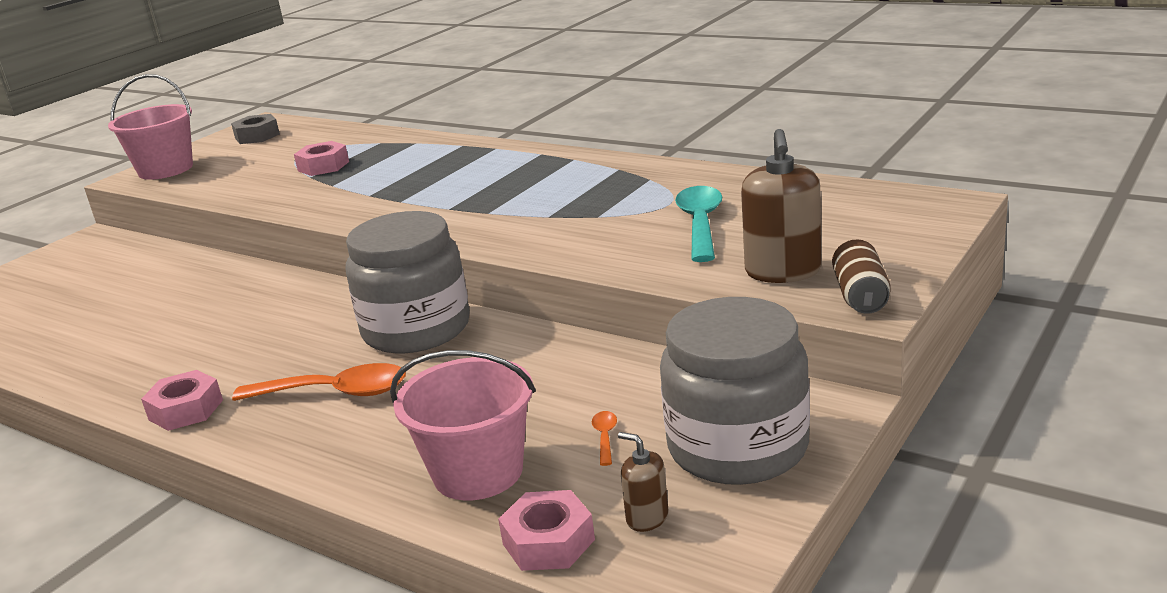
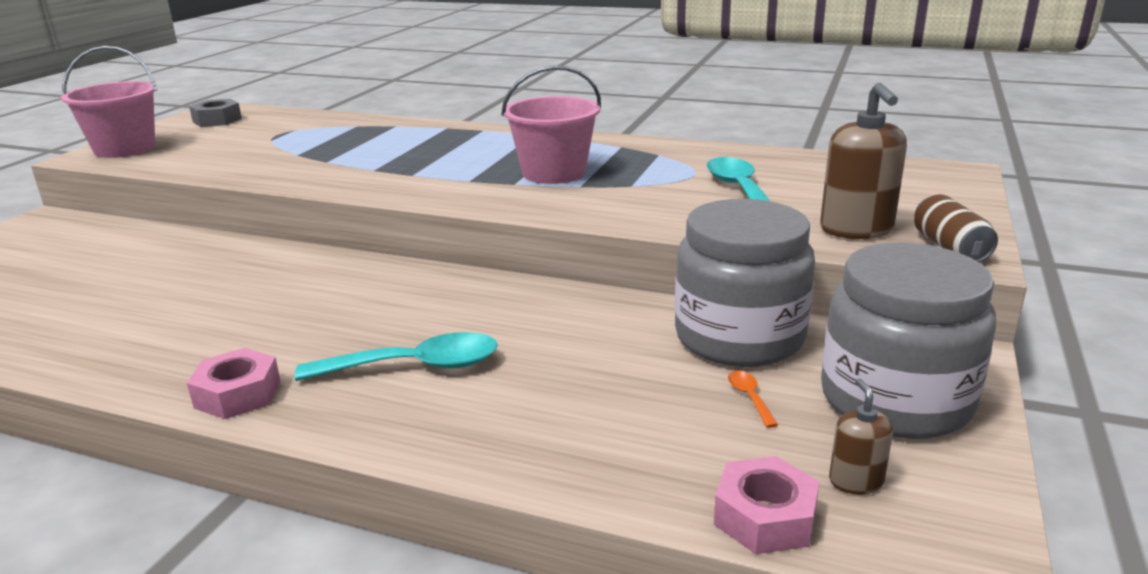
camera: 15 degrees left, 0 degrees up
(323, 166) = (307, 145): pink nut -> none
(335, 392) = (414, 366): orange spoon -> turquoise spoon
(416, 329) = (473, 298): grey jar -> grey jar (739, 337)
(478, 472) = (633, 443): pink bucket -> pink bucket (554, 173)
(647, 518) = (855, 481): brown soap dispenser -> brown soap dispenser turned 60 degrees clockwise

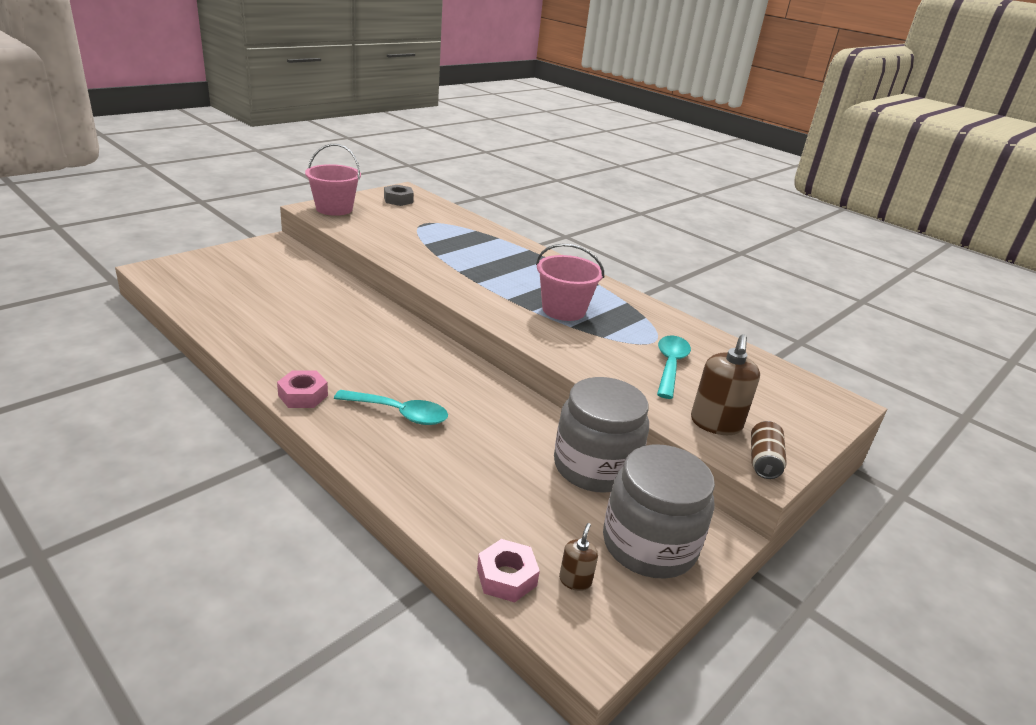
camera: 20 degrees right, 5 degrees up
(749, 397) = (564, 507): orange spoon -> none

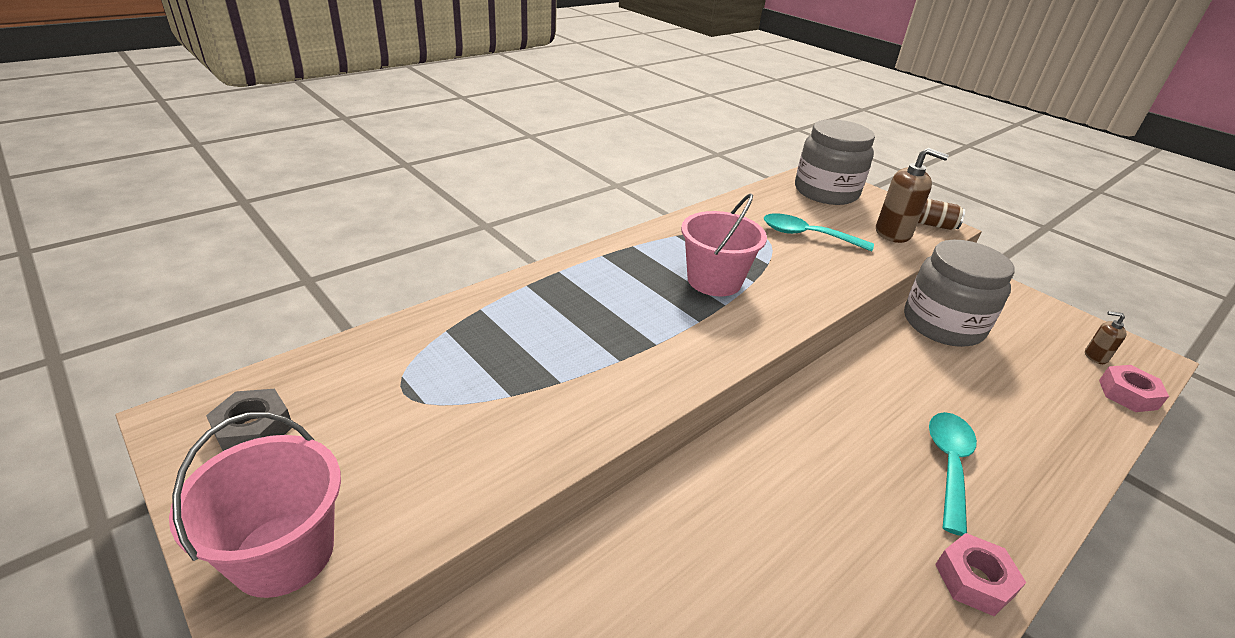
camera: 85 degrees left, 5 degrees up
(649, 545) = (1021, 313): grey jar -> grey jar (826, 192)

